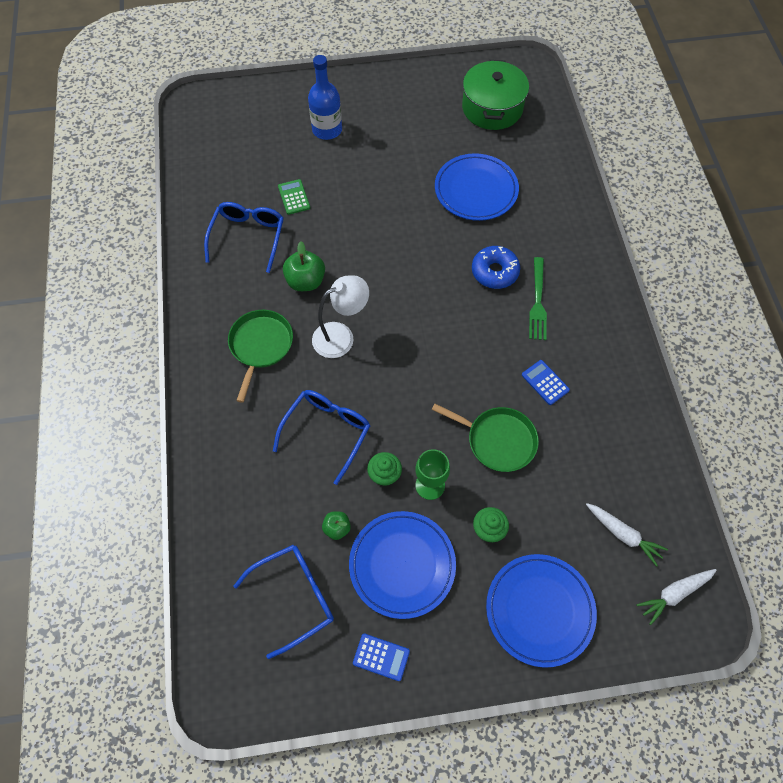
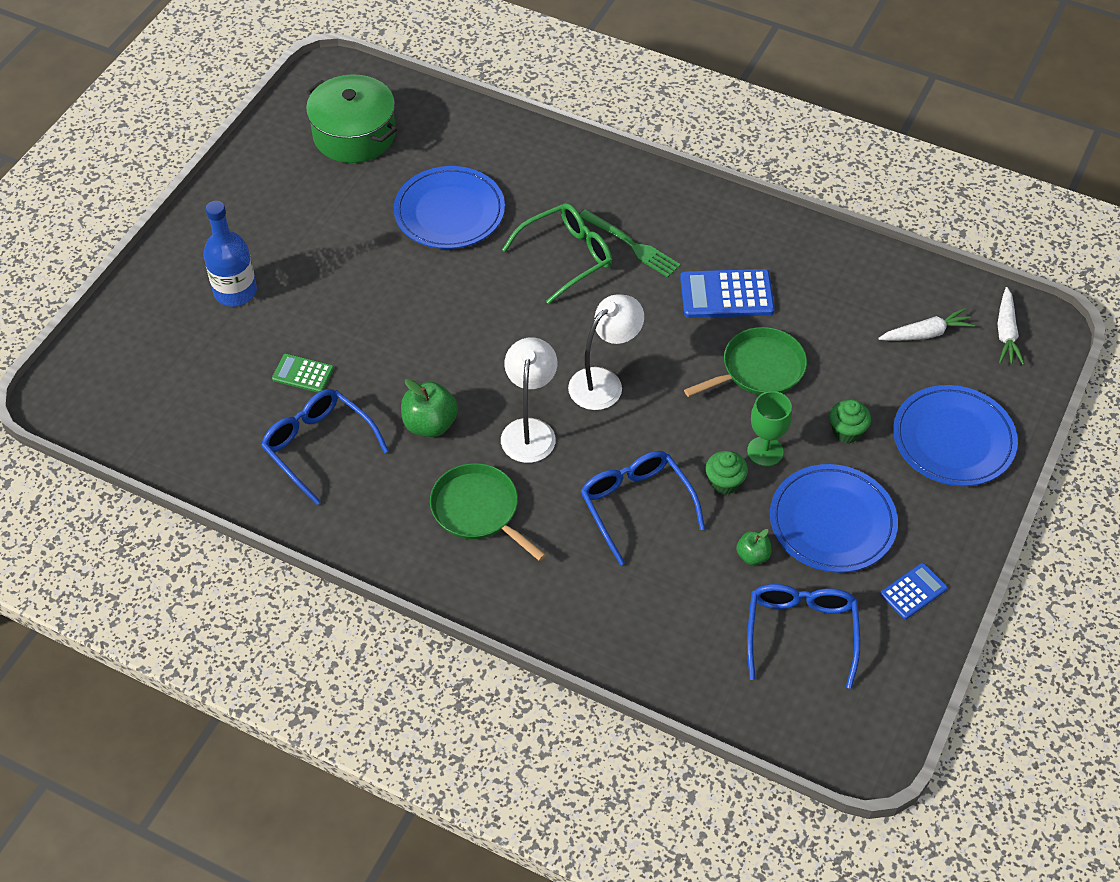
camera: 55 degrees left, 10 degrees down
(411, 354) = (604, 382): none -> white lamp
(494, 272) = (565, 257): blue donut -> green glasses
(545, 382) = (726, 294): blue calculator -> blue calculator, size x1.71

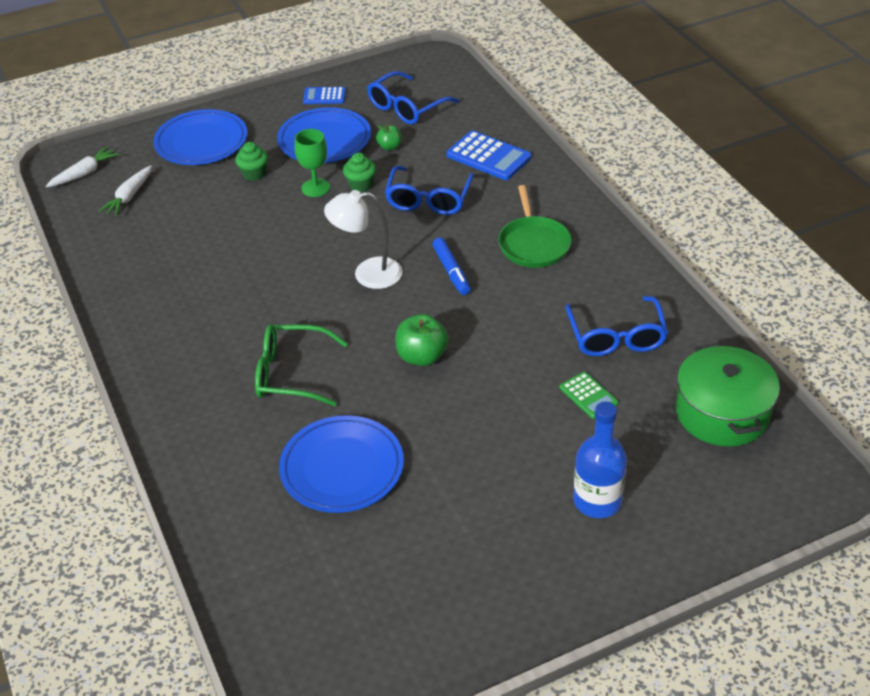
camera: 140 degrees left, 10 degrees down
(354, 135) = (349, 610): green pot -> green pot (722, 412)
(430, 424) = (518, 310): green apple -> green apple (422, 356)
(529, 430) = (451, 271): white lamp -> blue marker
(632, 245) = (232, 354): green fork -> none
(726, 294) = (214, 284): blue calculator -> blue calculator (488, 156)
(759, 369) = (257, 230): green pan -> none
(926, 333) = (129, 196): white carrot -> white carrot turned 90 degrees counterclockwise

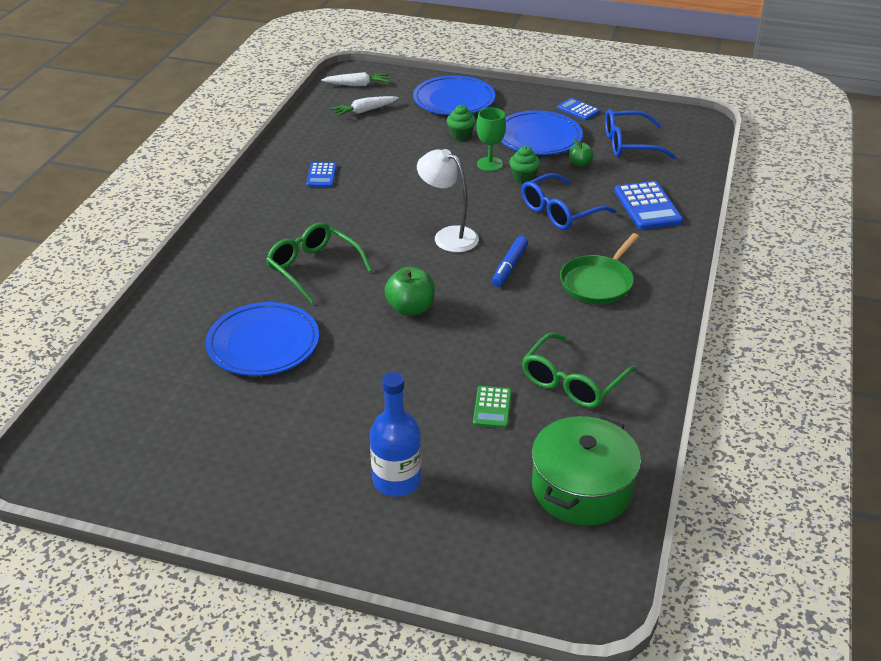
camera: 40 degrees right, 5 degrees down
(176, 283) = (321, 175): none -> blue calculator
(616, 336) = (573, 381): blue glasses -> green glasses

